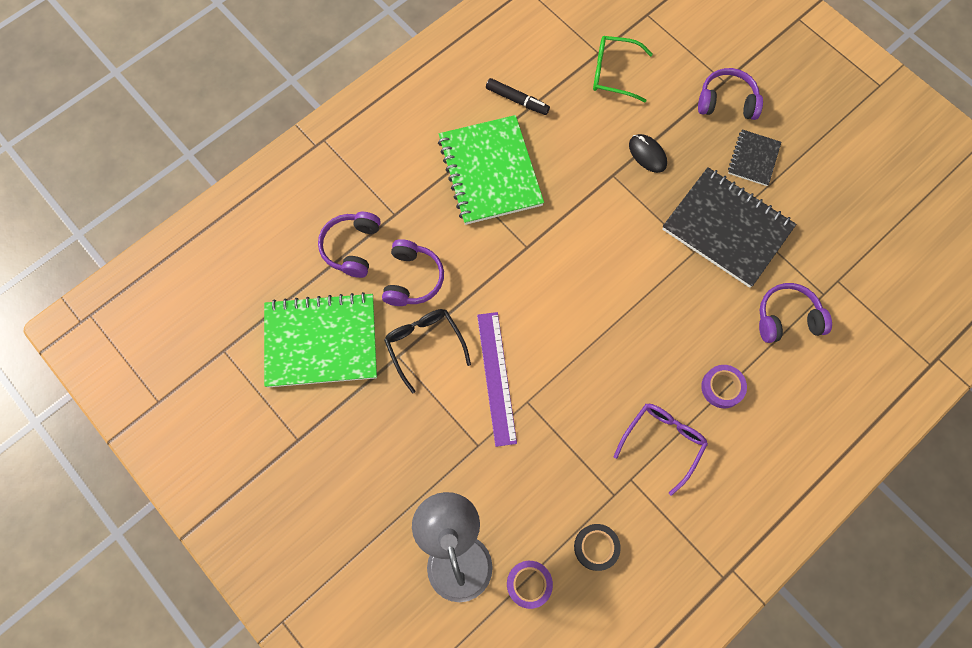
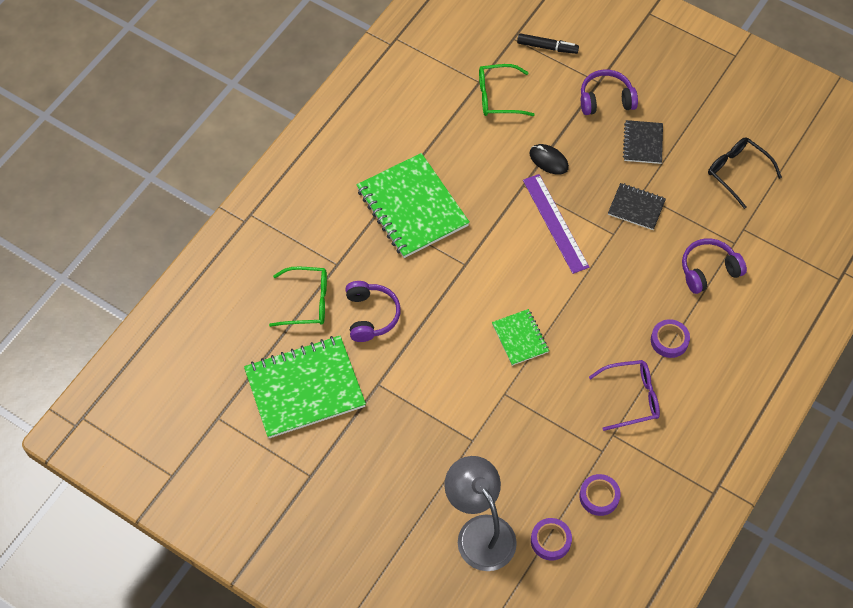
camera: 15 degrees left, 10 degrees down
(352, 247) = (307, 302): purple headphones -> green glasses
(424, 345) = (399, 369): black glasses -> black glasses (737, 172)
(496, 377) = (471, 380): purple ruler -> purple ruler (555, 223)
(517, 100) = (418, 140): black marker -> black marker (547, 47)
(561, 343) = (520, 338): none -> green notebook
(596, 547) = (599, 496): black tape -> purple tape
(662, 442) = (631, 397): purple glasses -> purple glasses turned 60 degrees clockwise
(727, 228) = (636, 207): black notebook -> black notebook, size x0.51

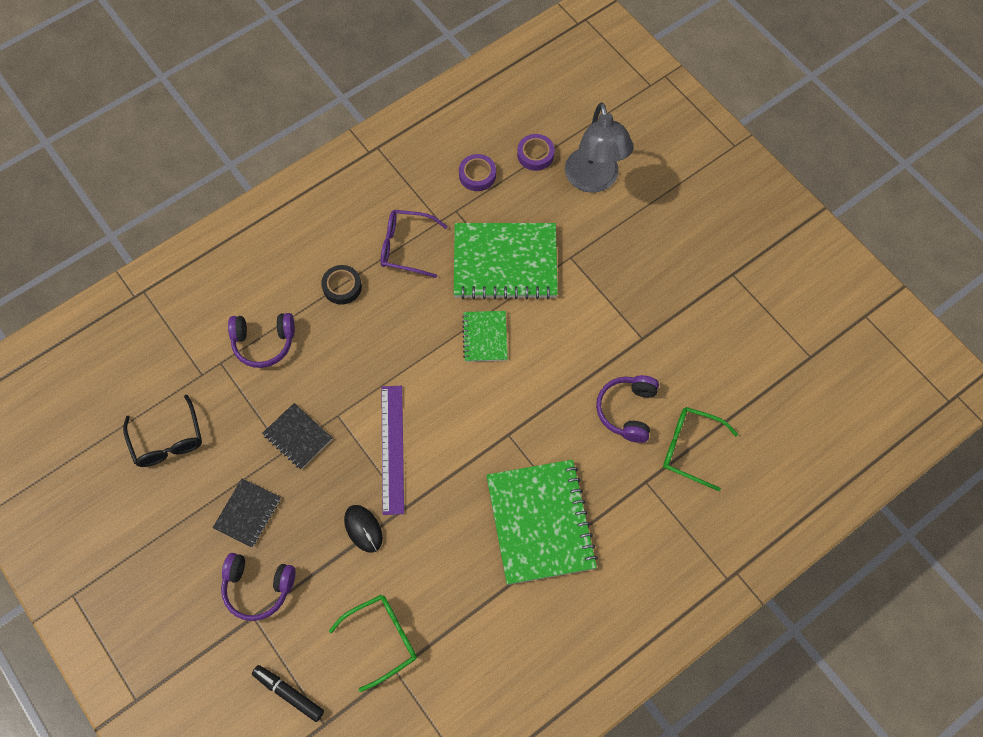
camera: 160 degrees left, 5 degrees up
(305, 388) = (716, 358): green notebook -> green notebook (505, 263)
(498, 97) = (382, 639): green glasses -> green glasses turned 45 degrees counterclockwise
(669, 340) = (342, 287): purple tape -> black tape

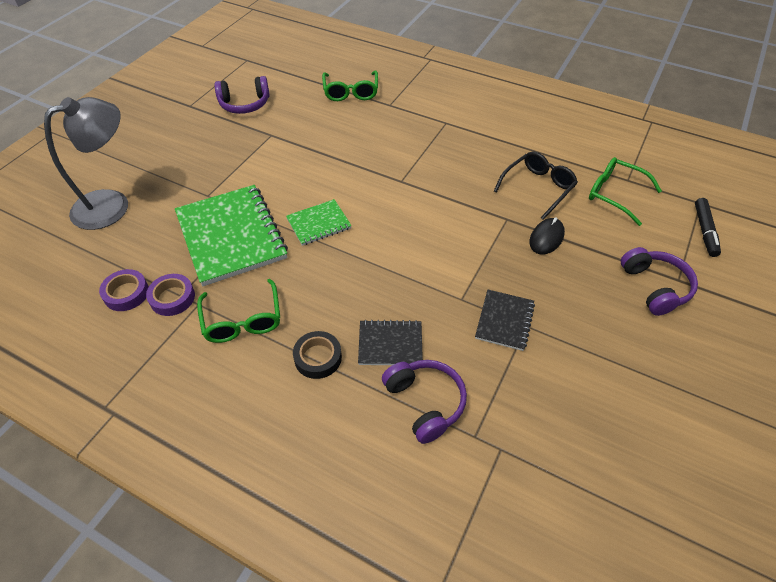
camera: 115 degrees left, 15 degrees down
(167, 440) = (596, 442): black glasses -> black glasses (538, 188)
(248, 513) = (604, 326): black notebook -> black notebook (390, 344)
(392, 449) = (464, 246): purple ruler -> none
(406, 247) = (242, 320): purple glasses -> green glasses
(535, 155) = (88, 255): purple tape -> purple tape (172, 298)
(540, 522) = (458, 143): green notebook -> none
(627, 411) = (339, 126): purple headphones -> purple headphones (244, 104)

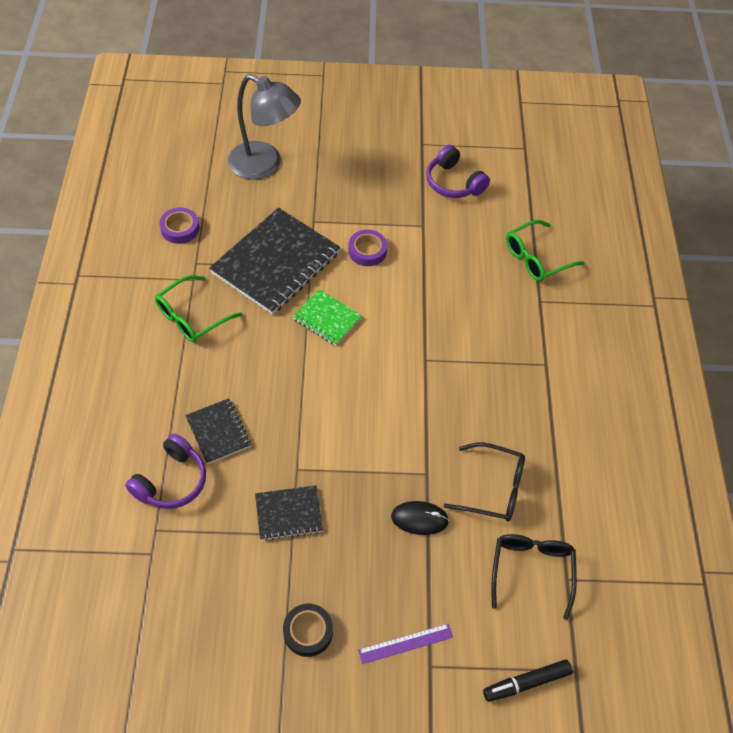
camera: 60 degrees right, 5 degrees up
(172, 298) = (190, 259): purple tape -> purple tape (367, 251)
(231, 236) = (276, 263): green notebook -> black notebook
(318, 358) = (180, 386): black tape -> black tape (308, 632)
(615, 194) = (531, 571): green glasses -> black glasses
(655, 287) = (405, 643): purple headphones -> purple ruler

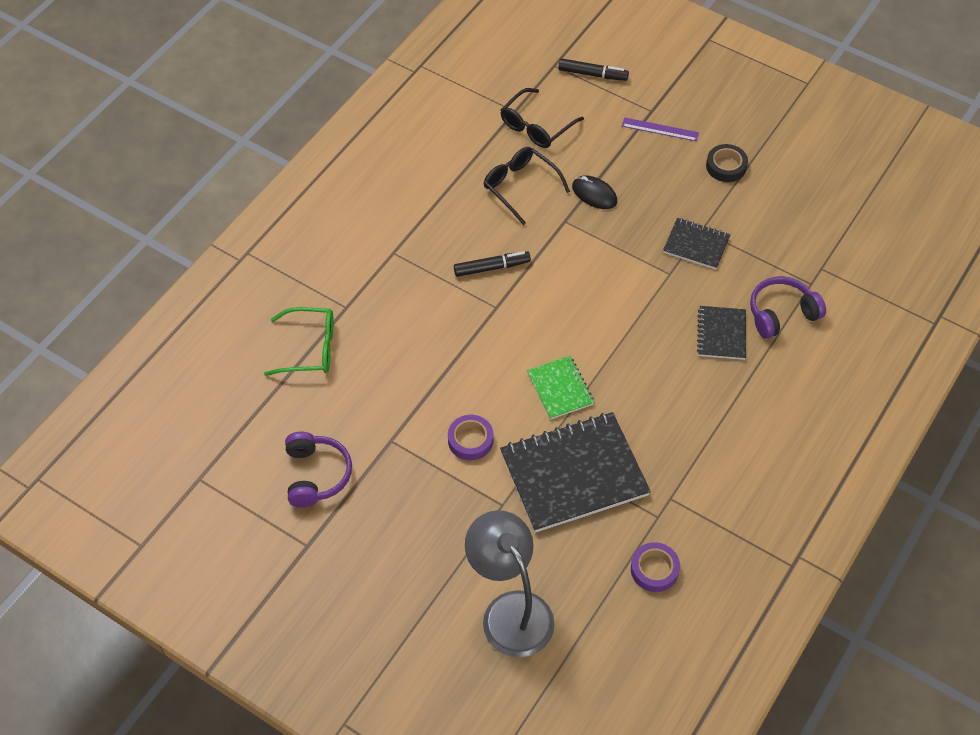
camera: 145 degrees left, 0 degrees up
(192, 317) = (692, 456): green glasses -> none
(455, 392) = (492, 267): none -> black marker

